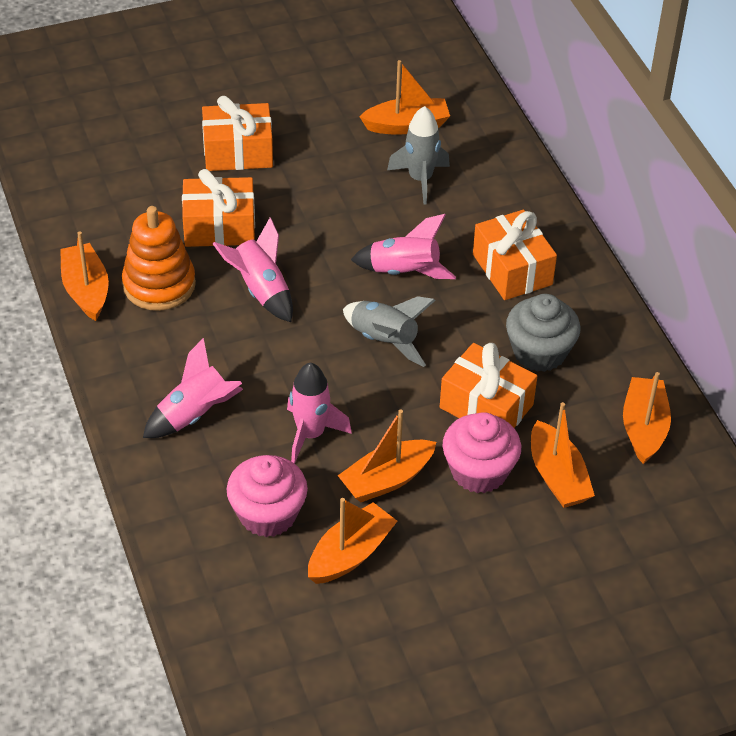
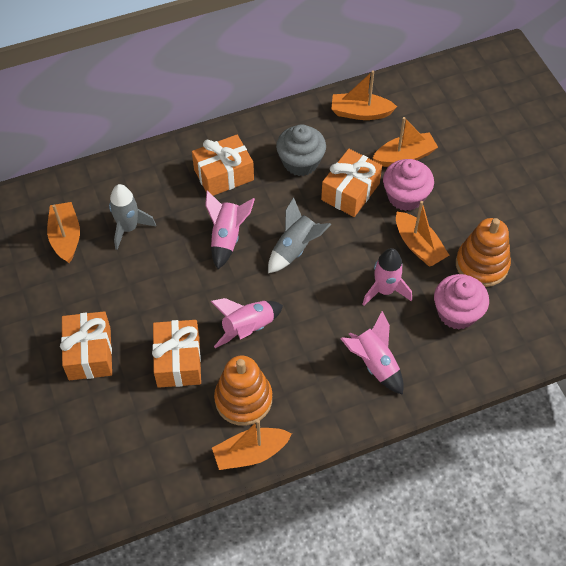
camera: 90 degrees left, 10 degrees up
(350, 554) = (481, 264): orange boat -> orange stacking toy

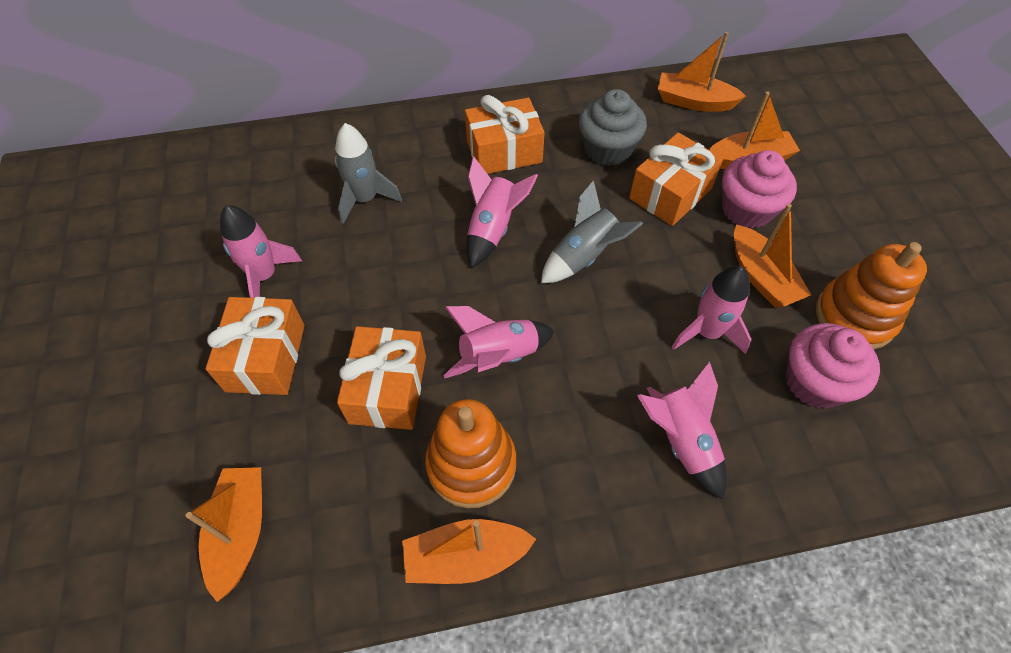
camera: 10 degrees right, 0 degrees up
(66, 237) = (281, 199): orange boat -> orange boat (240, 532)
(71, 297) = (264, 276): none -> pink rocket

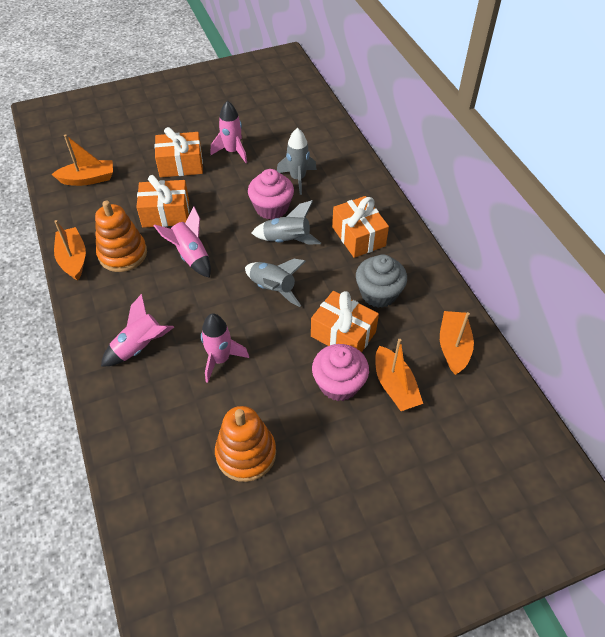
camera: 80 degrees right, 5 degrees down
(493, 229) = (287, 240): pink rocket -> grey rocket
(761, 277) = (273, 392): orange boat -> none
(815, 382) = (187, 423): pink cupcake -> pink cupcake (271, 208)

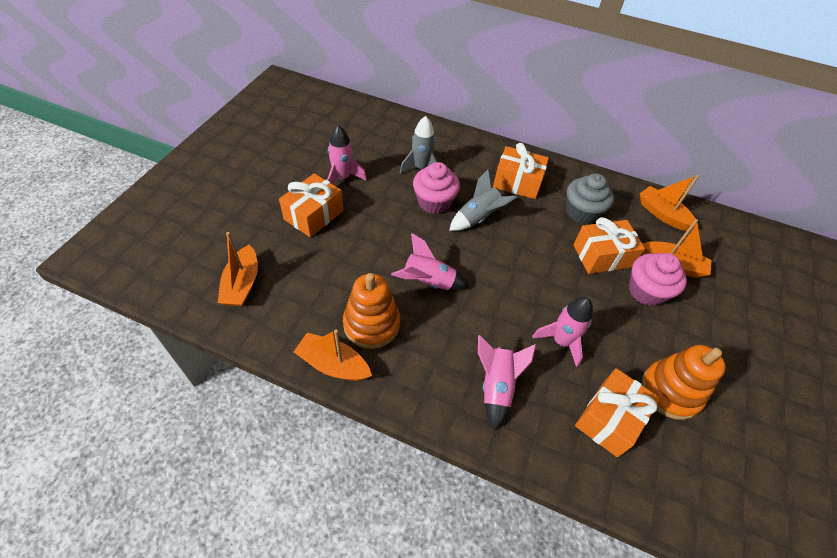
camera: 50 degrees left, 0 degrees up
(88, 179) = (242, 284): orange boat -> orange boat turned 150 degrees clockwise
(166, 213) = (359, 263): orange gift -> orange gift (609, 419)
(273, 289) = (519, 260): grey rocket -> none

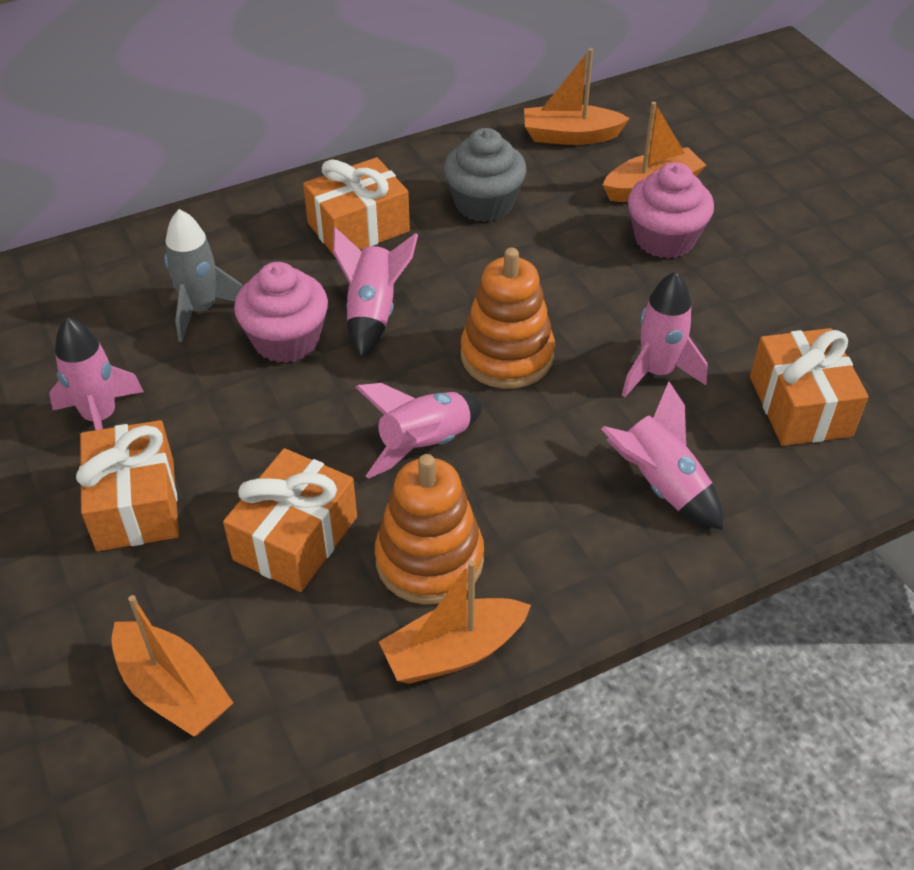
camera: 45 degrees left, 5 degrees down
(478, 218) = (373, 313): grey rocket -> pink rocket
(602, 256) = (572, 238): orange gift -> orange gift (295, 538)
(670, 391) = (813, 325): orange stacking toy -> orange stacking toy (507, 356)

